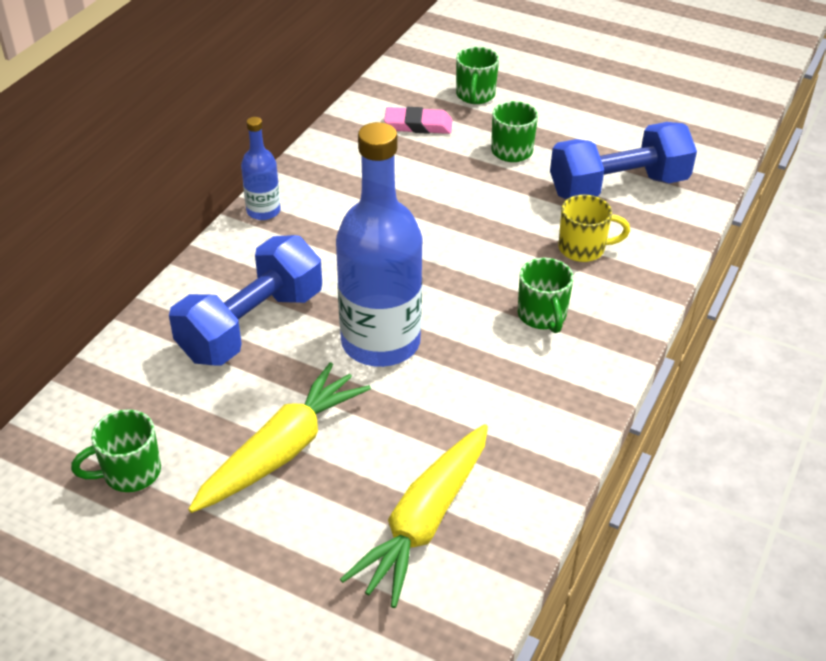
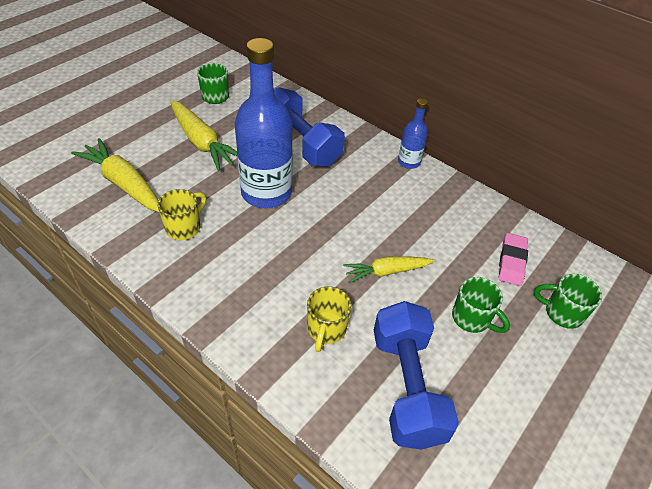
camera: 100 degrees right, 5 degrees up
(478, 213) = (386, 272): none -> yellow carrot
(487, 413) = (184, 227): none -> yellow mug
(542, 316) = (258, 279): green mug -> none

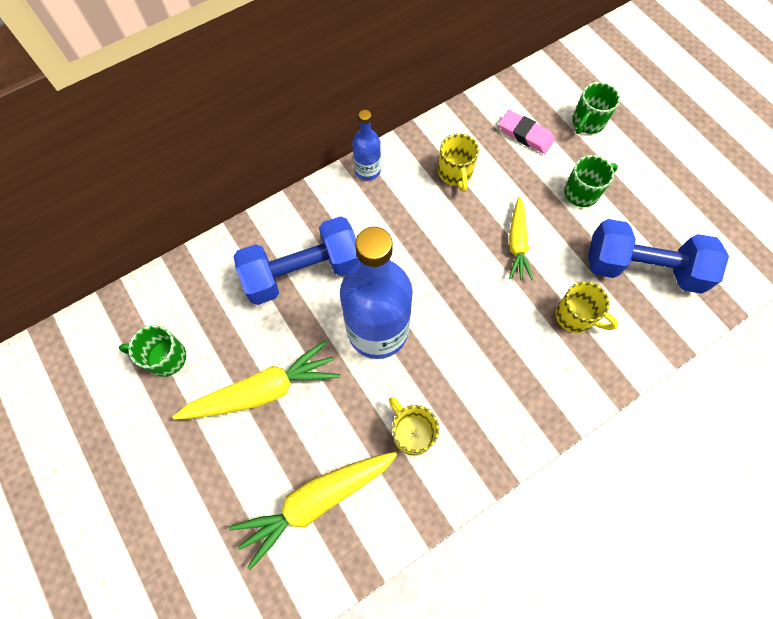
camera: 70 degrees left, 20 degrees up
(437, 216) = (455, 173): none -> yellow mug

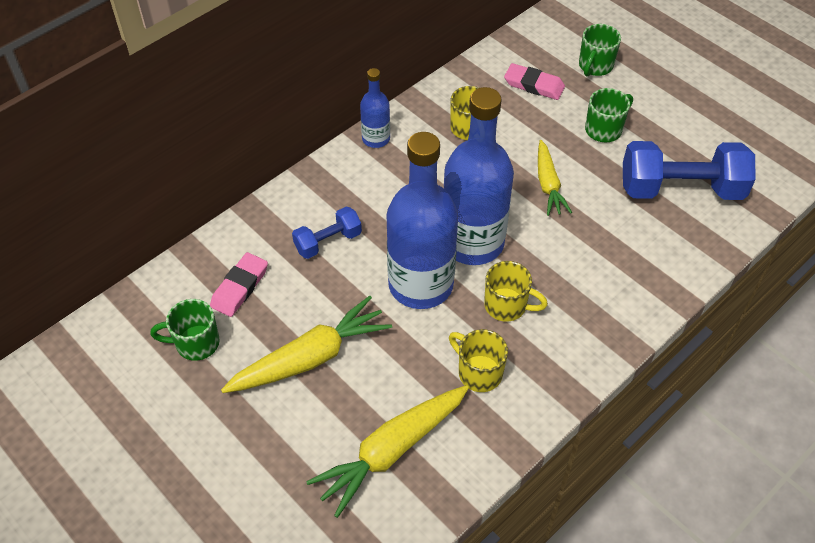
camera: 10 degrees left, 15 degrees down
(215, 306) = (240, 287): none -> pink eraser
(303, 272) = (328, 242): blue dumbbell -> blue dumbbell, size x0.53
(434, 294) = (472, 242): none -> blue bottle
(575, 316) = (623, 242): yellow mug -> yellow mug (507, 306)

